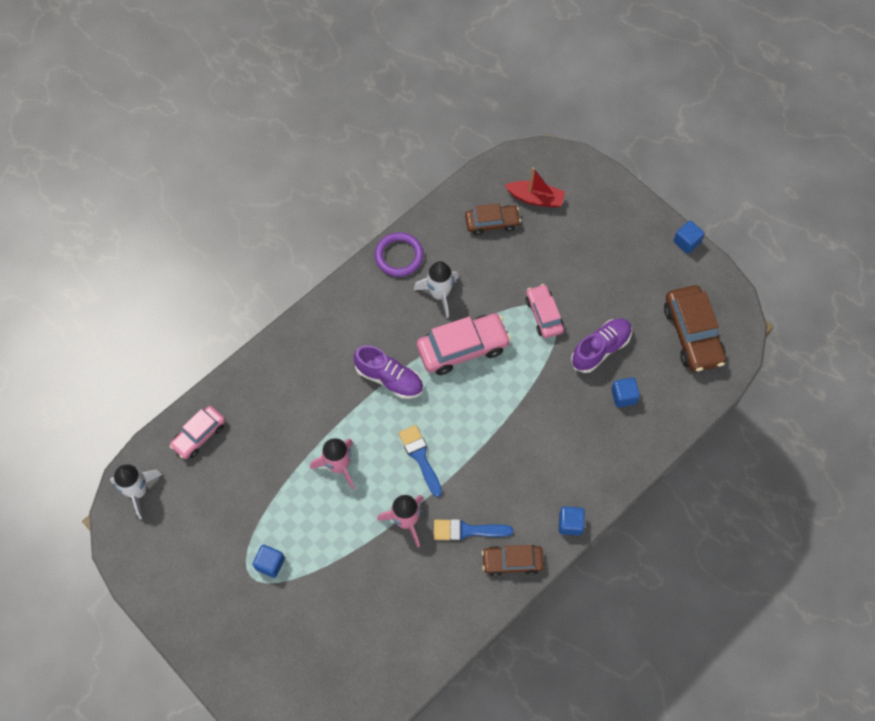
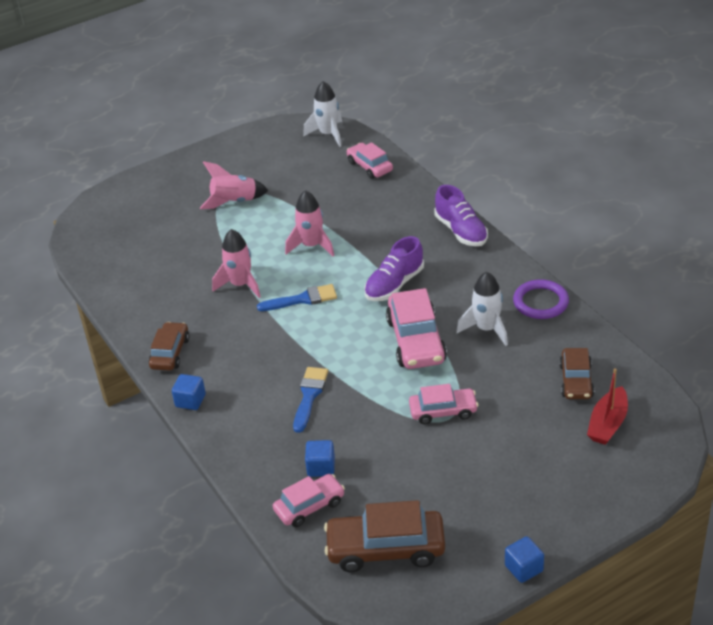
camera: 105 degrees right, 25 degrees down
(270, 564) = (234, 202): blue cube -> pink rocket
(467, 530) = (214, 324): blue brush -> blue brush (309, 396)
(600, 349) = (387, 455): purple shoe -> purple shoe (461, 231)
(665, 396) = (309, 506): none -> pink car

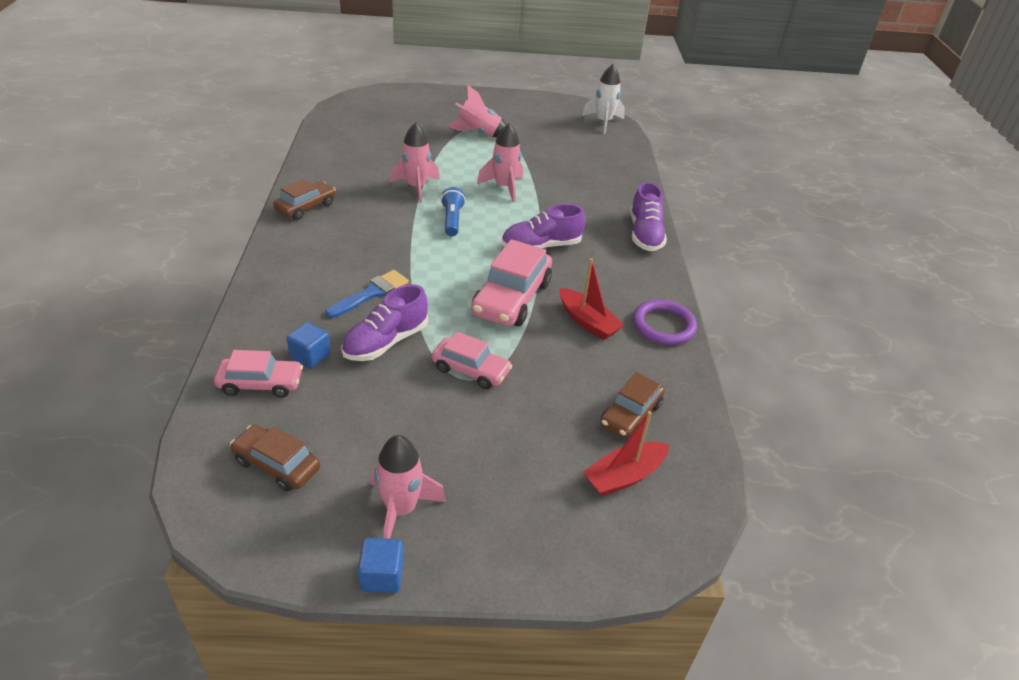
camera: 25 degrees right, 0 degrees up
(190, 401) = (276, 247): blue cube -> none
(302, 299) = (452, 220): blue brush -> blue flashlight
(362, 426) = (386, 342): none -> purple shoe
(369, 166) = (614, 156): pink car -> none
(386, 549) = (277, 465): brown car -> brown car, size x0.62
(486, 329) = (587, 322): white rocket -> red boat
(494, 526) = (401, 509): none -> pink rocket

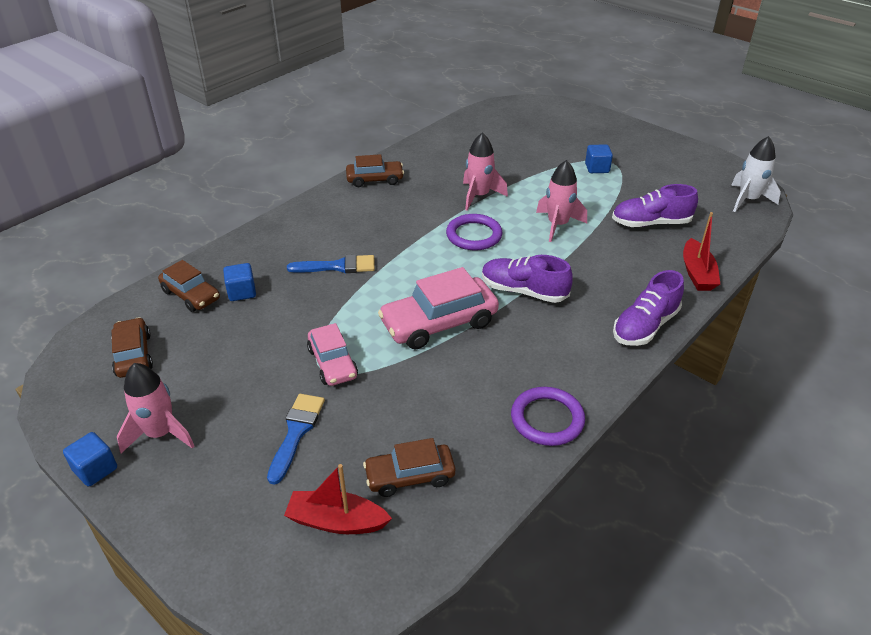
camera: 45 degrees right, 0 degrees up
(261, 384) = (191, 295): pink car -> brown car
(386, 342) = (301, 308): purple shoe -> purple shoe (650, 223)
(452, 220) = (474, 235): blue flashlight -> purple ring
(479, 133) = (597, 168): pink rocket -> blue cube
(513, 436) = (296, 432): none -> blue brush
(587, 322) = (478, 376): red boat -> red boat (697, 273)

